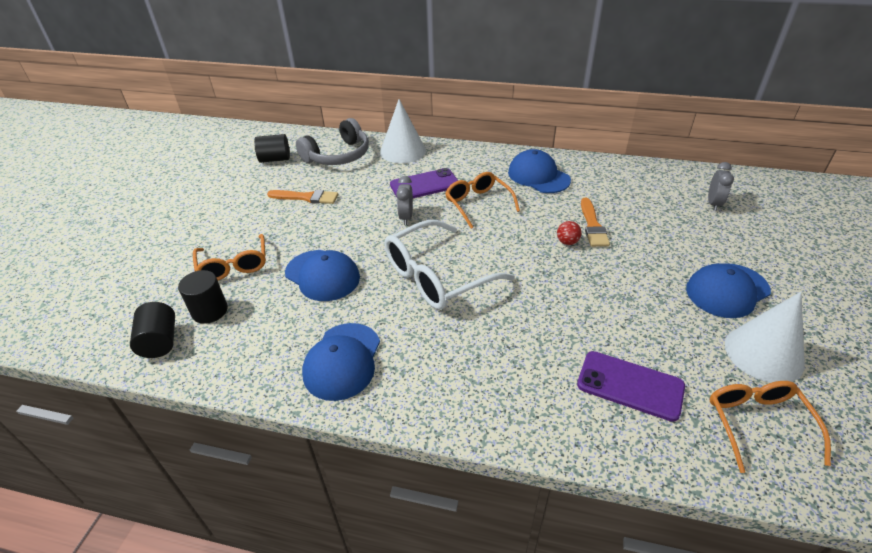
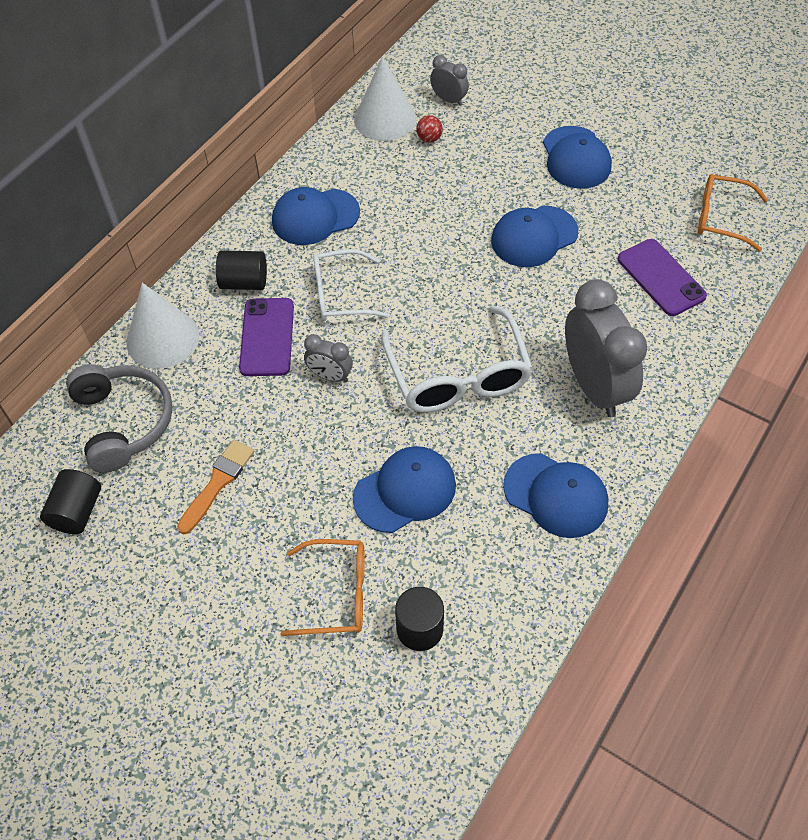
camera: 70 degrees left, 15 degrees up
(160, 341) = (455, 690): black cylinder -> black cylinder (244, 282)
(467, 362) = (594, 386): none -> grey clock
(478, 204) = (340, 295): orange glasses -> white glasses
(567, 242) = (453, 241): red ball -> red ball (429, 139)
(592, 225) = (436, 209): orange brush -> none
(609, 285) = (534, 236): none -> blue cap
(630, 385) = (661, 277): purple phone -> purple phone turned 75 degrees counterclockwise
(763, 353) = (655, 176): white cone -> white cone (385, 119)

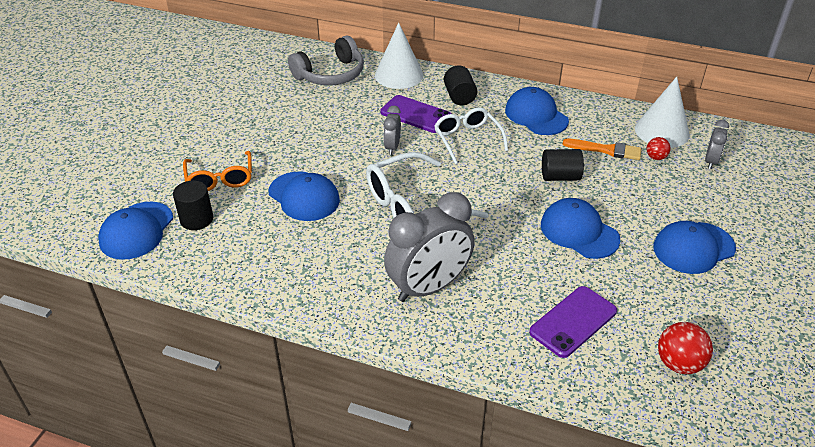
camera: 75 degrees right, 15 degrees down
(77, 511) = (265, 73): black cylinder -> black cylinder (560, 177)
(218, 483) = (294, 117): orange brush -> orange brush (606, 150)
(267, 337) = (416, 114): purple phone -> purple phone turned 45 degrees clockwise
(556, 495) = (315, 275): blue cap -> blue cap (136, 231)
(720, 218) = (679, 363): orange glasses -> red ball

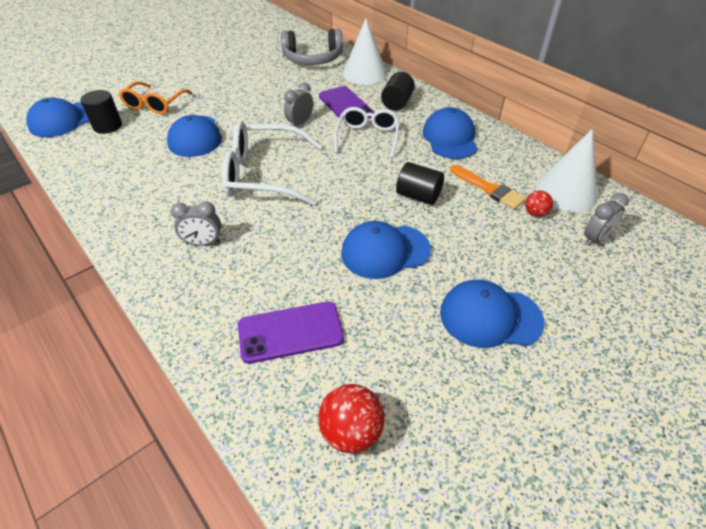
camera: 30 degrees right, 5 degrees up
(429, 287) = (203, 243): grey clock -> grey clock, size x0.47
(579, 232) = (385, 251): blue cap -> blue cap turned 90 degrees counterclockwise

